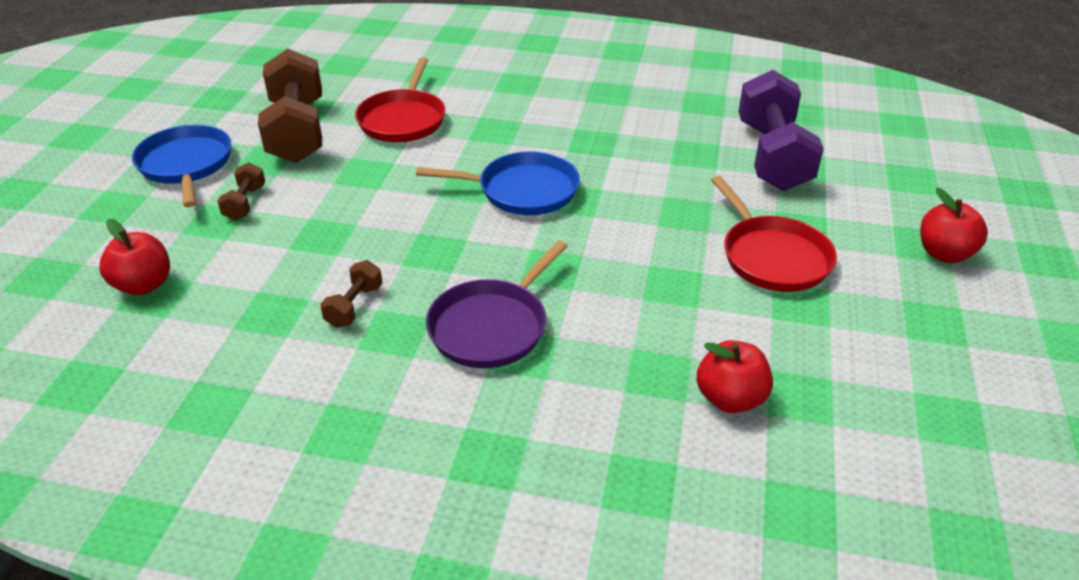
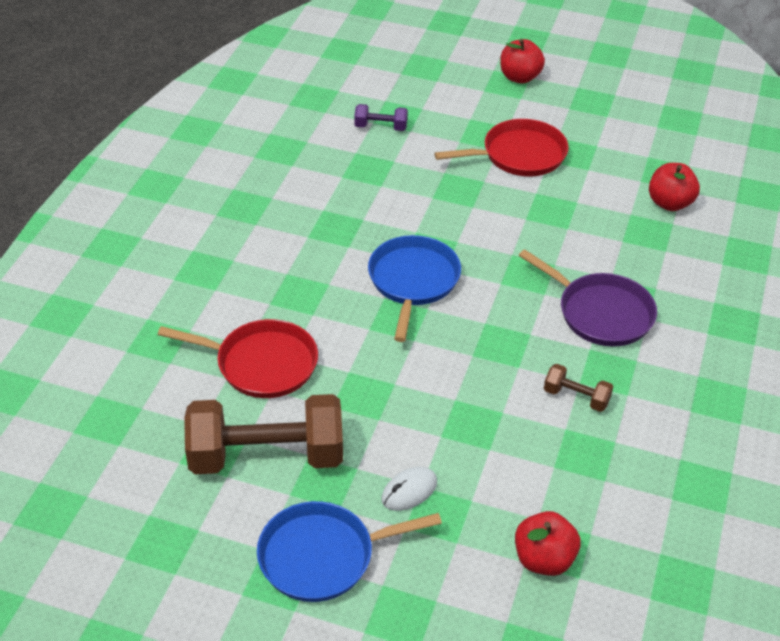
camera: 85 degrees left, 5 degrees up
(245, 203) = (409, 491): brown dumbbell -> white mouse
(772, 156) = (380, 127): purple dumbbell -> purple dumbbell, size x0.44

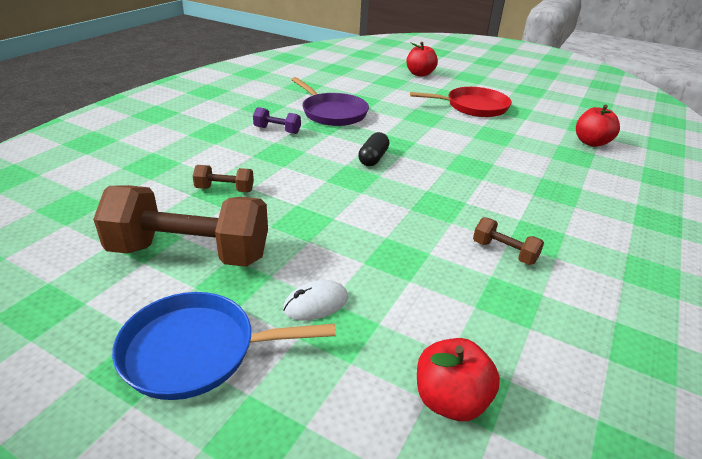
camera: 10 degrees right, 10 degrees down
(262, 364) = (225, 189): red pan -> brown dumbbell
(380, 127) = (376, 85): purple dumbbell -> purple dumbbell (277, 130)
(413, 281) = (373, 158): blue pan -> black capsule
(519, 77) = (479, 75): red apple -> red apple (420, 74)
(601, 313) = (532, 197): purple pan -> purple pan (332, 113)

